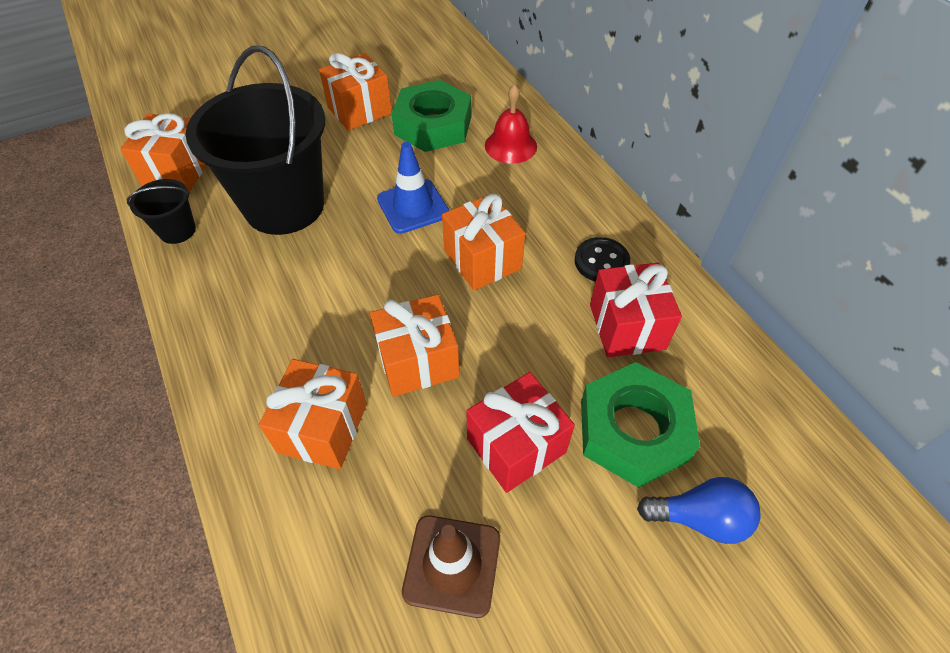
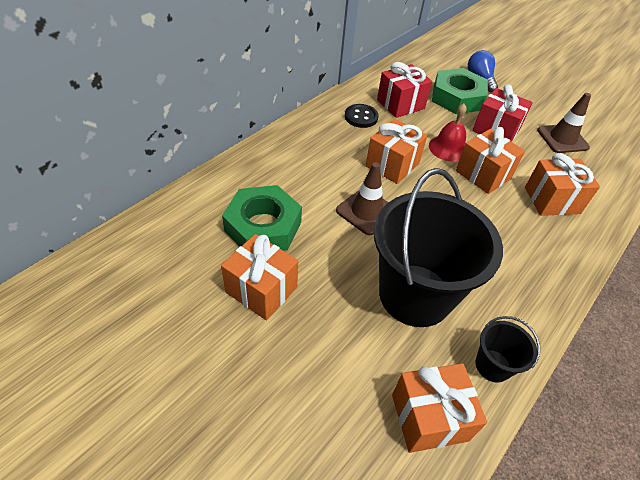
camera: 115 degrees left, 5 degrees down
(413, 206) = (366, 211): blue traffic cone -> brown traffic cone
(510, 146) = (270, 173): red bell -> red bell (448, 148)

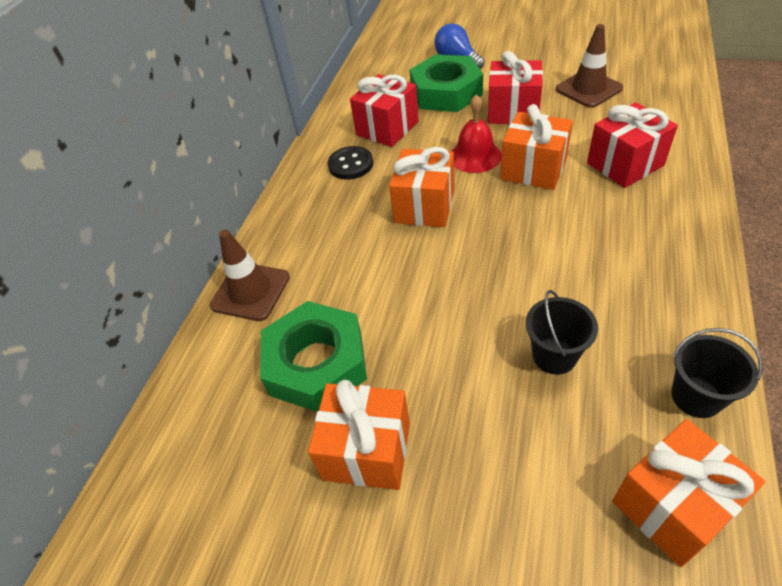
camera: 15 degrees left, 0 degrees up
(366, 211) = (431, 279): brown traffic cone -> brown traffic cone (250, 291)
(415, 295) = (554, 356): black bucket -> black bucket, size x0.43
(552, 200) = (625, 164): orange gift -> red gift

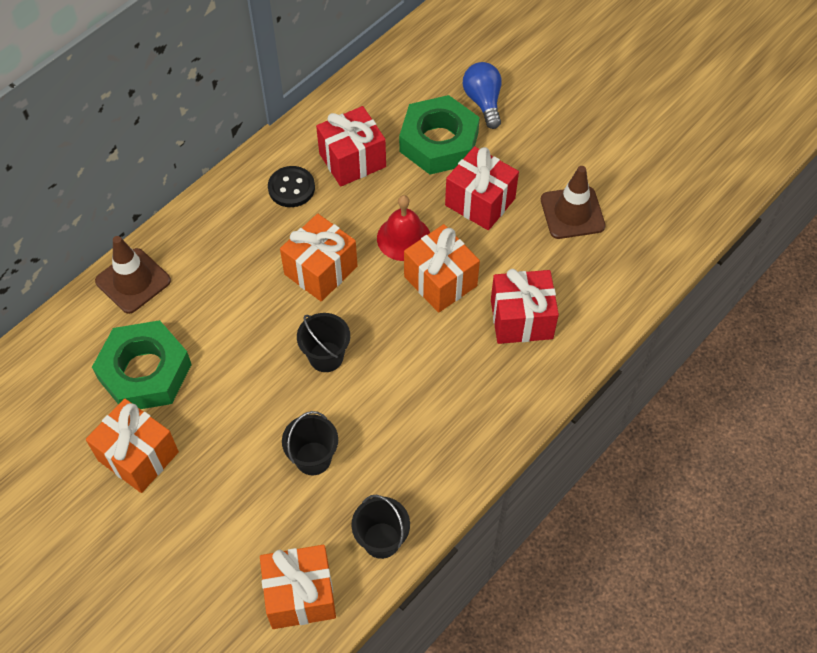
camera: 20 degrees right, 10 degrees up
(487, 265) = (326, 357): none -> black bucket

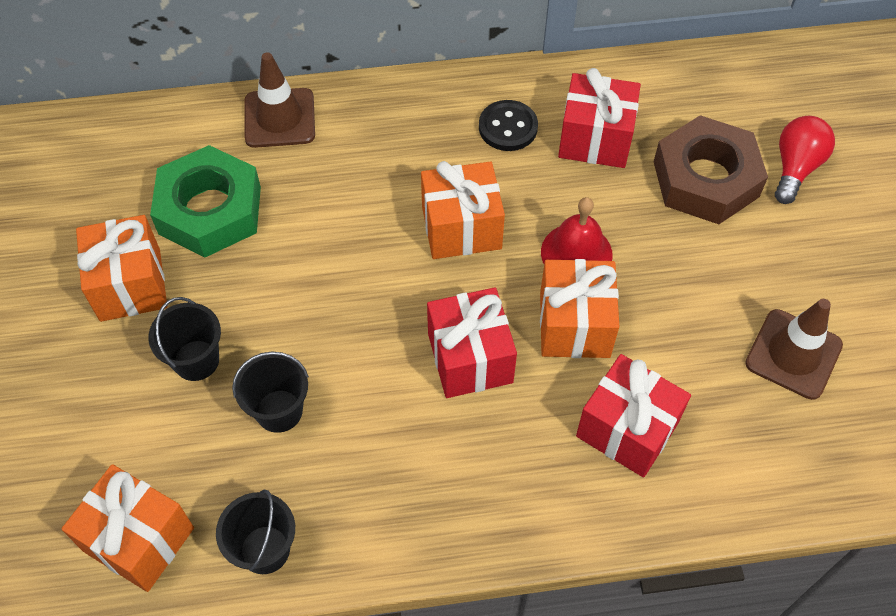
camera: 40 degrees right, 0 degrees up
(326, 357) = (386, 318): black bucket -> black bucket (196, 360)
(439, 142) = (706, 179): green nut -> brown nut
(480, 202) = (695, 271): red gift -> red gift (470, 358)
(483, 102) = (795, 168): blue light bulb -> red light bulb

